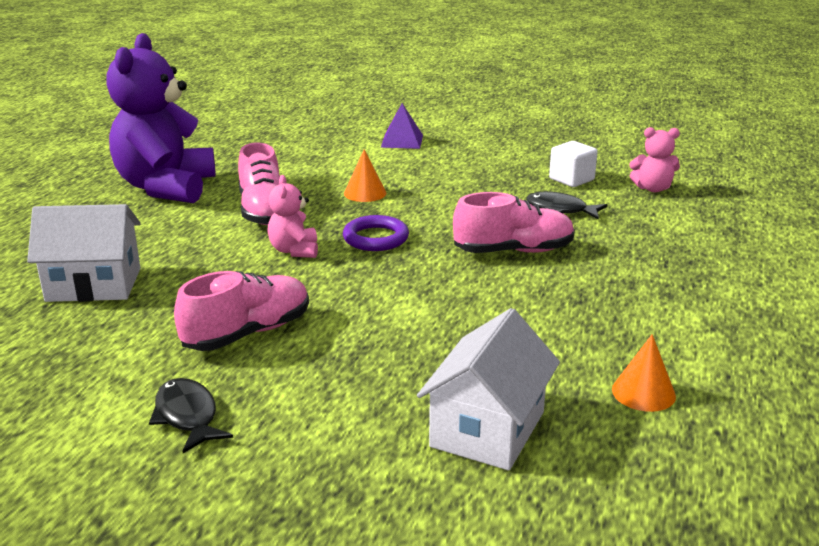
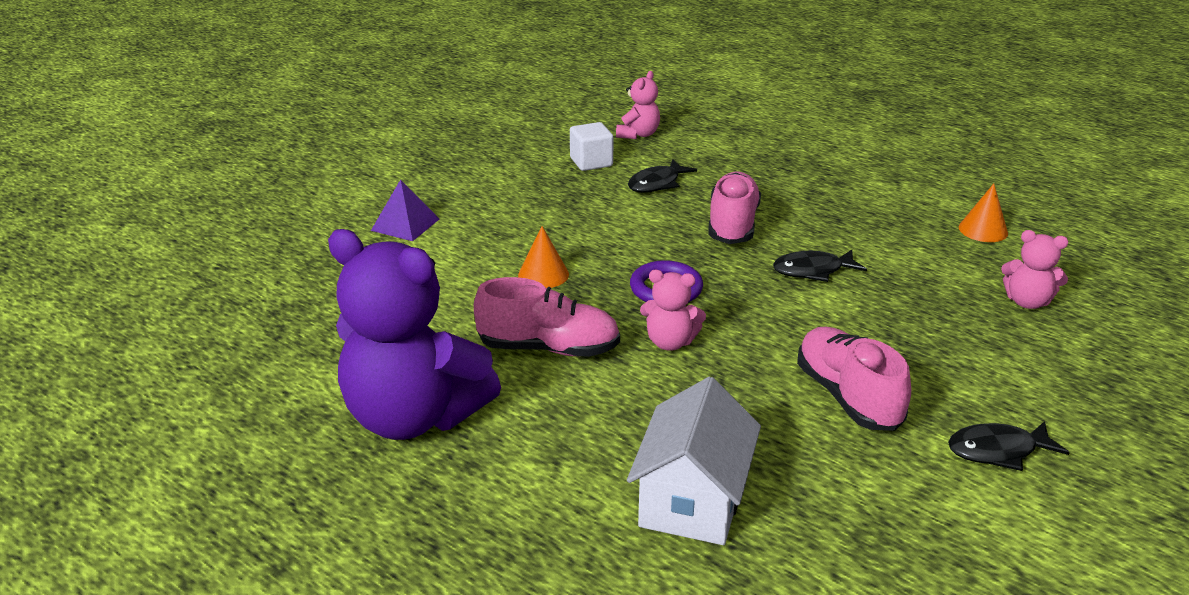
camera: 70 degrees left, 5 degrees up
(457, 297) = (813, 271): none -> black fish
(487, 429) = (1027, 302): white house -> pink teddy bear

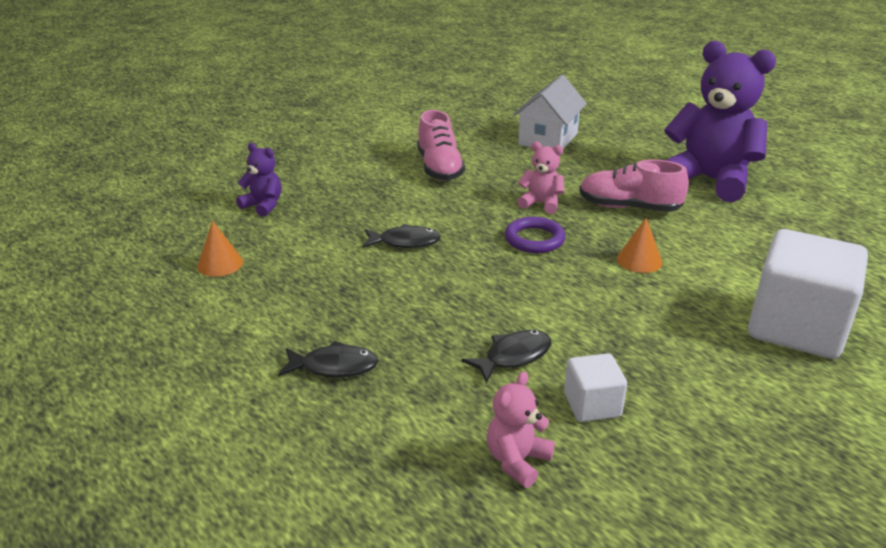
camera: 170 degrees left, 0 degrees up
(405, 224) = (796, 327): purple pyramid -> white cube
(732, 225) = (451, 292): pink shoe -> none
(998, 451) = (377, 142): black fish -> black fish (334, 367)
(1027, 302) = (263, 206): pink teddy bear -> purple teddy bear

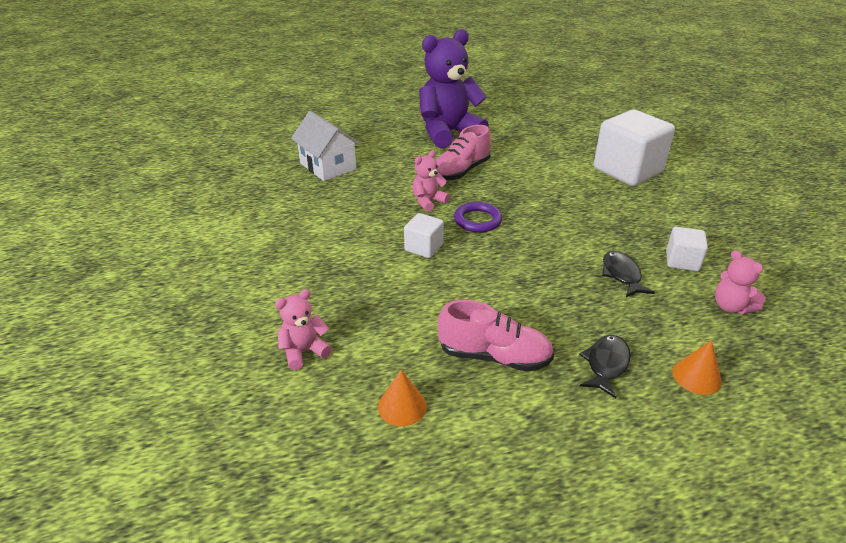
camera: 65 degrees left, 5 degrees up
(263, 206) = (304, 351): purple teddy bear -> pink teddy bear
(405, 242) = (440, 280): black fish -> none
(439, 168) = (326, 229): pink shoe -> pink shoe (494, 356)
(453, 221) = (423, 247): none -> white cube
(639, 260) = (531, 191): orange cone -> orange cone (696, 376)

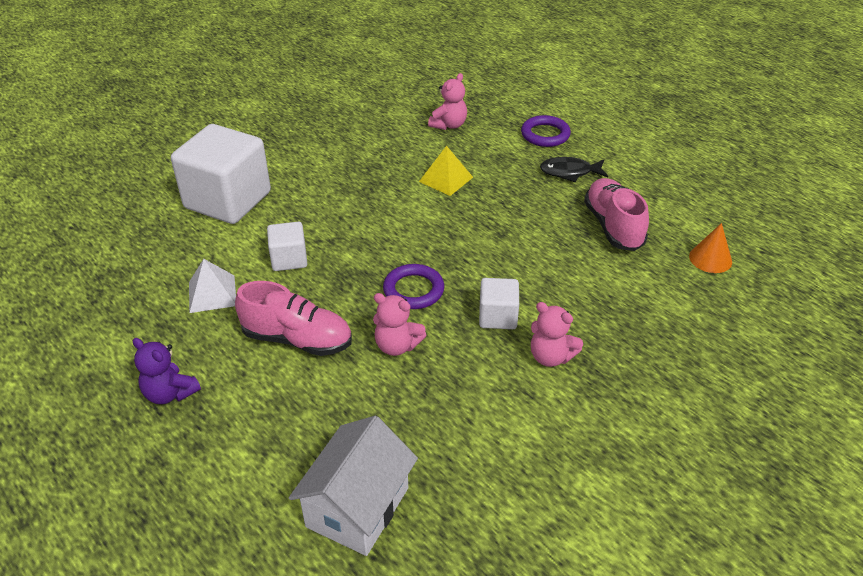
camera: 115 degrees left, 5 degrees up
(304, 351) = (719, 341): pink teddy bear -> pink teddy bear (551, 357)
(448, 133) = (170, 393): purple teddy bear -> purple teddy bear, size x0.45
(523, 153) = (212, 293): none -> white pyramid
(622, 275) = (446, 179): black fish -> yellow pyramid
(682, 261) = (399, 151): white cube -> white cube (289, 259)
(696, 376) = (545, 134): orange cone -> purple ring

